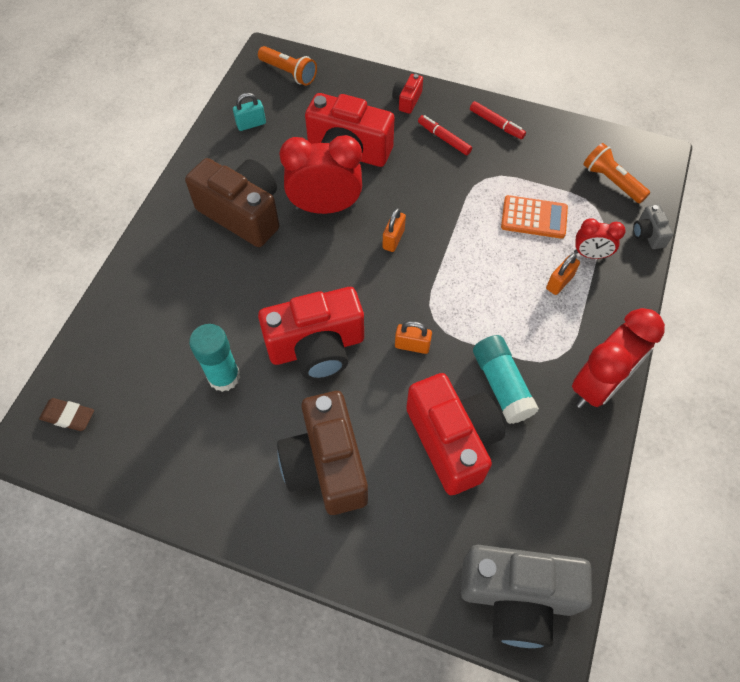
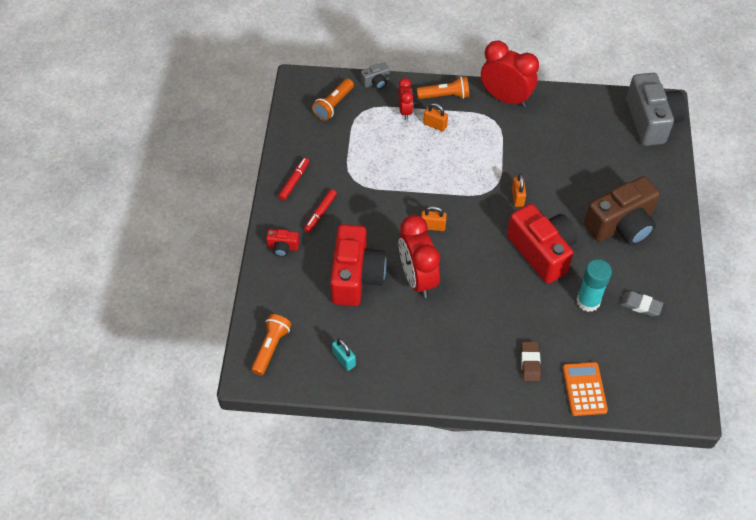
camera: 105 degrees left, 5 degrees down
(68, 416) = (661, 389): brown eraser -> brown eraser (530, 363)
(192, 440) = (640, 305): none -> grey eraser
(243, 213) = (444, 335): brown camera -> none
(452, 440) = (575, 164): red camera -> none
(501, 385) = (526, 145): turquoise glue stick -> none
(534, 218) = (383, 145): orange calculator -> orange calculator (584, 389)
(613, 308) = (445, 96): none -> orange flashlight

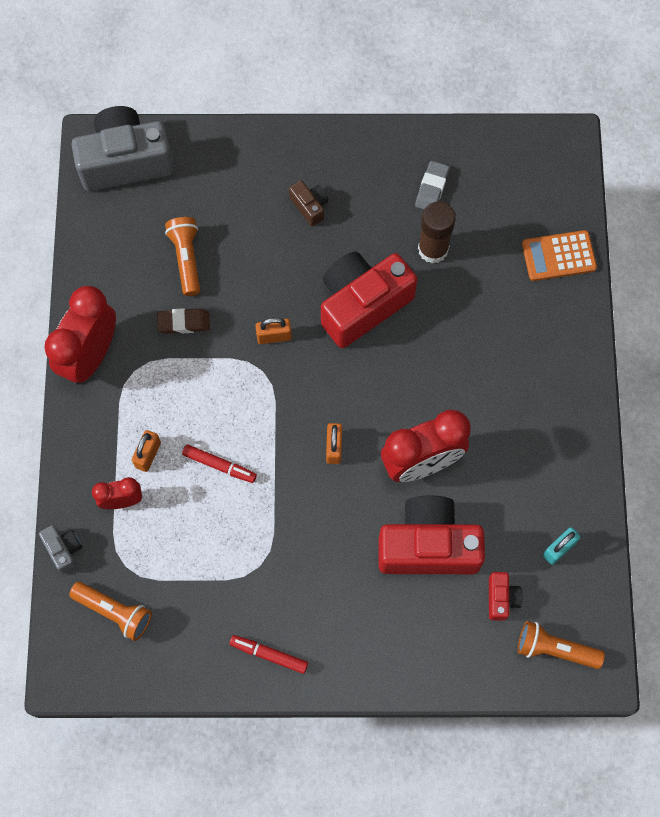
camera: 95 degrees left, 15 degrees up
(283, 247) = (390, 655): red camera -> red camera (501, 598)
(320, 213) = (325, 608): red marker -> red marker (219, 465)
(445, 96) = (88, 443): orange flashlight -> orange flashlight (186, 258)
(530, 363) = (531, 318): brown eraser -> brown eraser (184, 322)
(588, 301) = (433, 249): turquoise glue stick -> brown glue stick
(621, 225) = (310, 206): brown camera -> brown camera, size x0.44

